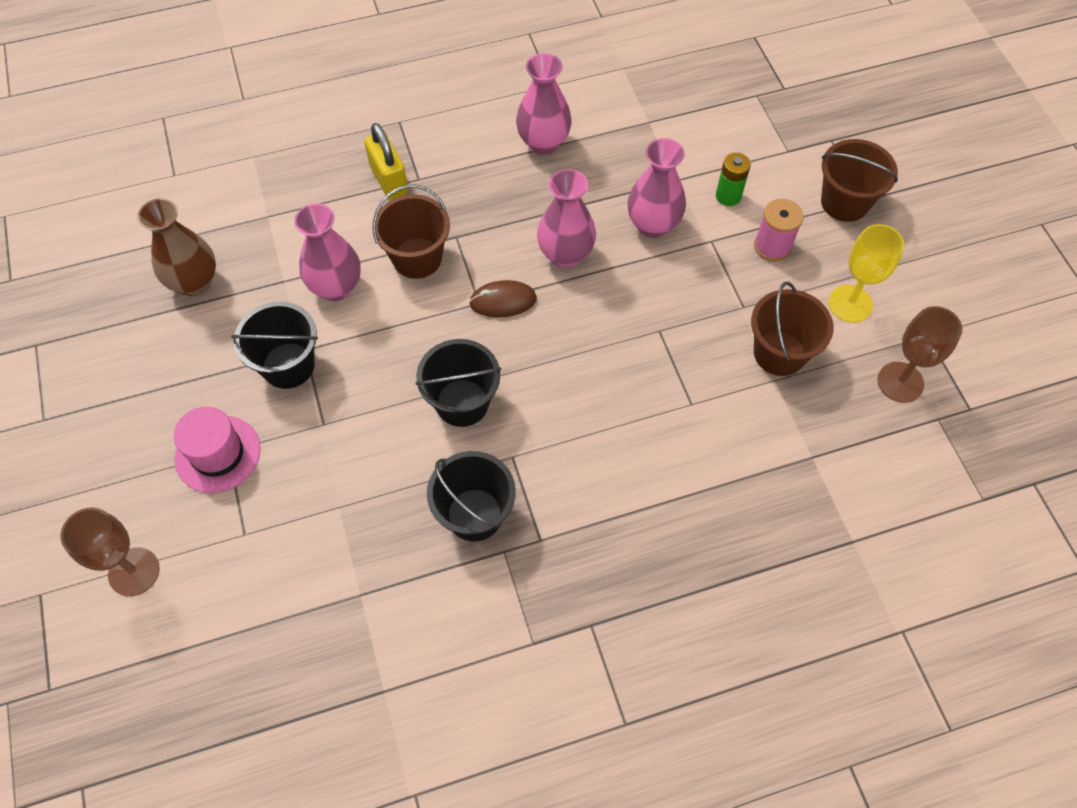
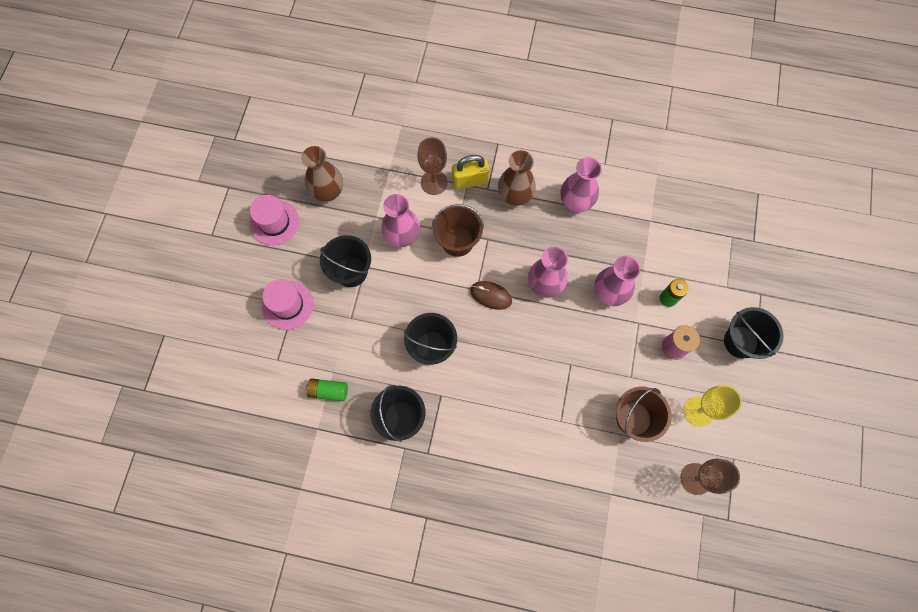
camera: 30 degrees right, 10 degrees up
(134, 571) = (213, 349): brown goblet -> brown goblet (434, 182)
(135, 357) = (274, 222): none -> pink hat
(347, 535) = (328, 391): none -> green battery
(389, 180) = (470, 181): yellow padlock -> yellow padlock turned 75 degrees clockwise
(460, 171) = (515, 196): none -> brown vase
(844, 202) = (740, 342): brown bucket -> black bucket

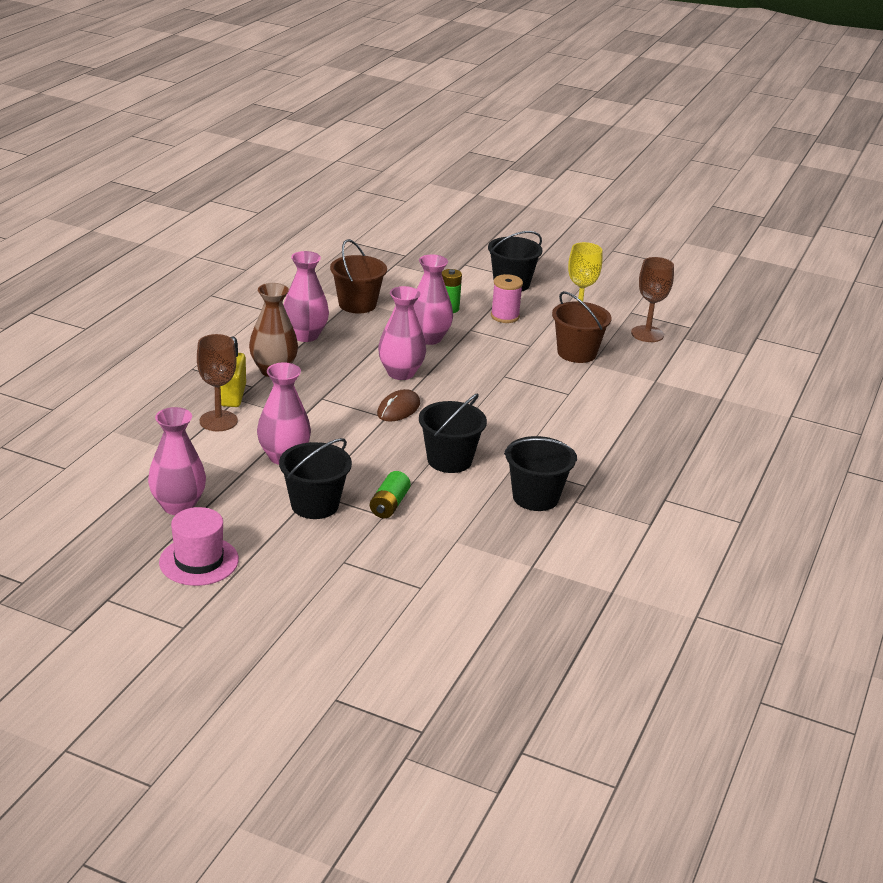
camera: 80 degrees left, 40 degrees down
(287, 305) = (339, 566): pink hat -> none
(328, 192) = (178, 506): brown vase -> pink vase
(328, 391) = (482, 548): green battery -> green battery (389, 505)
(457, 241) = (313, 418): brown bucket -> brown bucket (357, 304)

